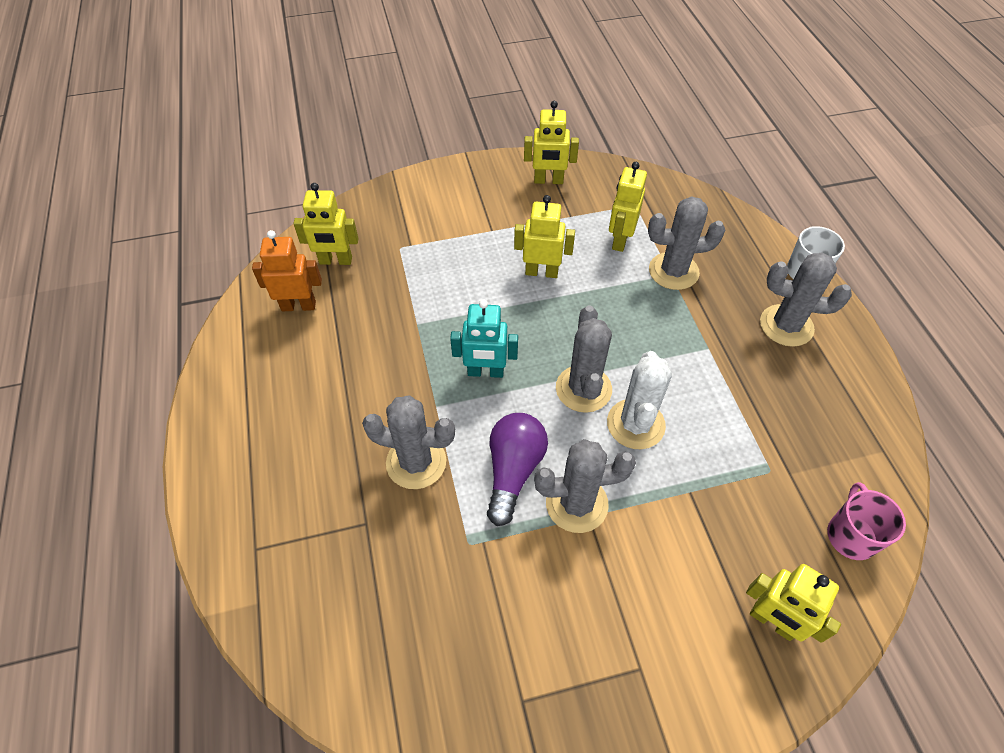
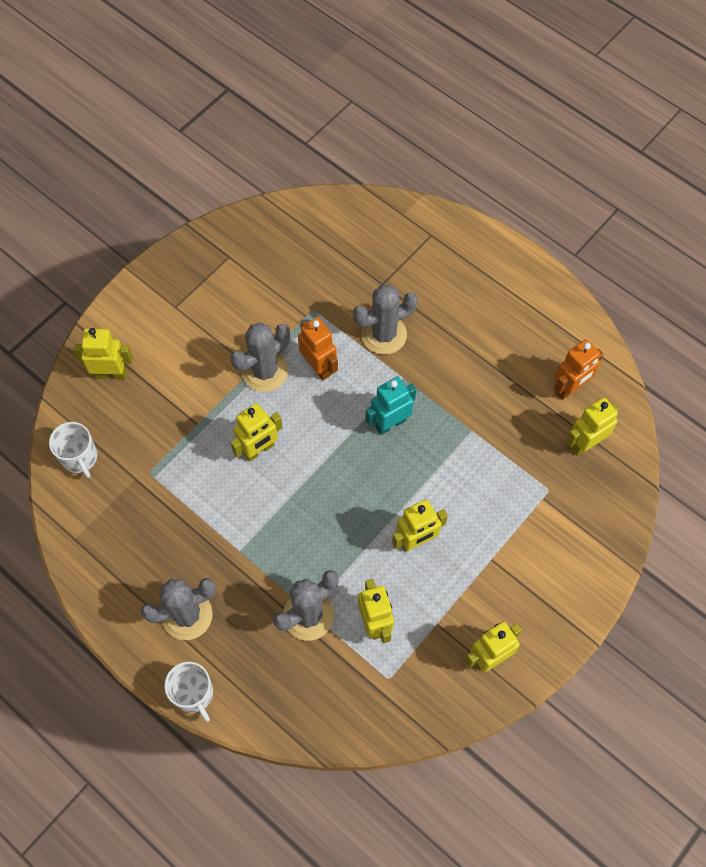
camera: 145 degrees right, 10 degrees up
(513, 471) = (318, 367): purple light bulb -> orange robot
(583, 389) = (312, 454): grey cactus -> none
(635, 424) = (259, 450): white cactus -> yellow robot
(851, 535) = (80, 457): pink mug -> white mug

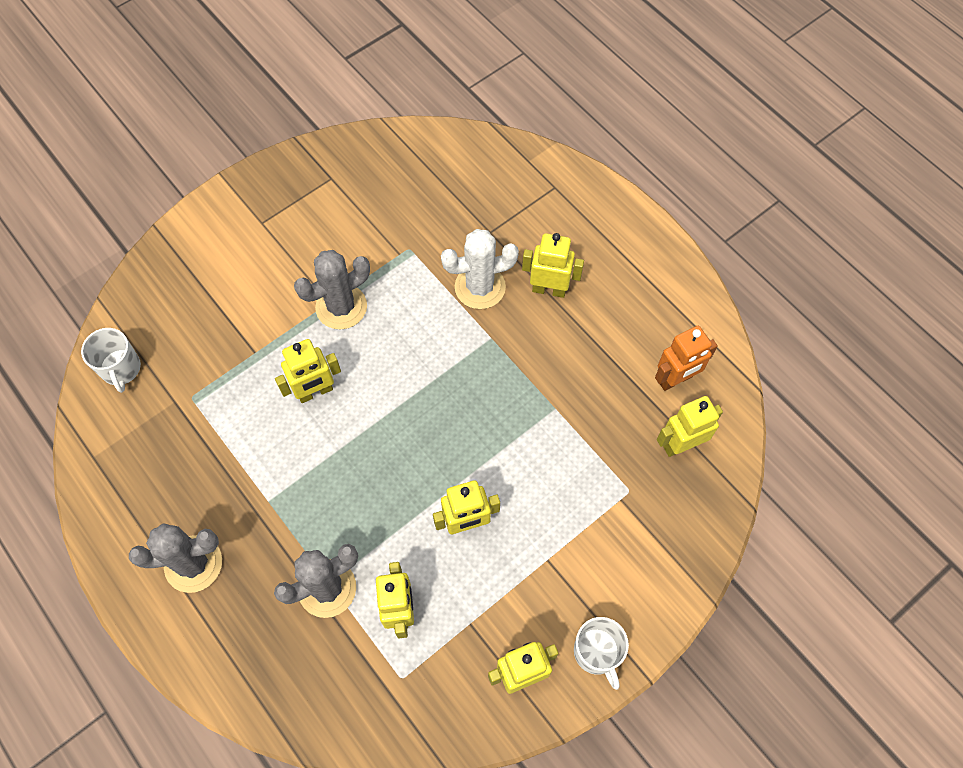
camera: 10 degrees right, 0 degrees up
(111, 374) = (177, 284): yellow robot -> yellow robot (549, 289)
(194, 694) = (180, 656): white mug -> white mug (597, 652)
(318, 367) = (401, 311): orange robot -> none
(384, 334) = (480, 287): grey cactus -> white cactus
(390, 423) = (466, 386): turquoise robot -> none

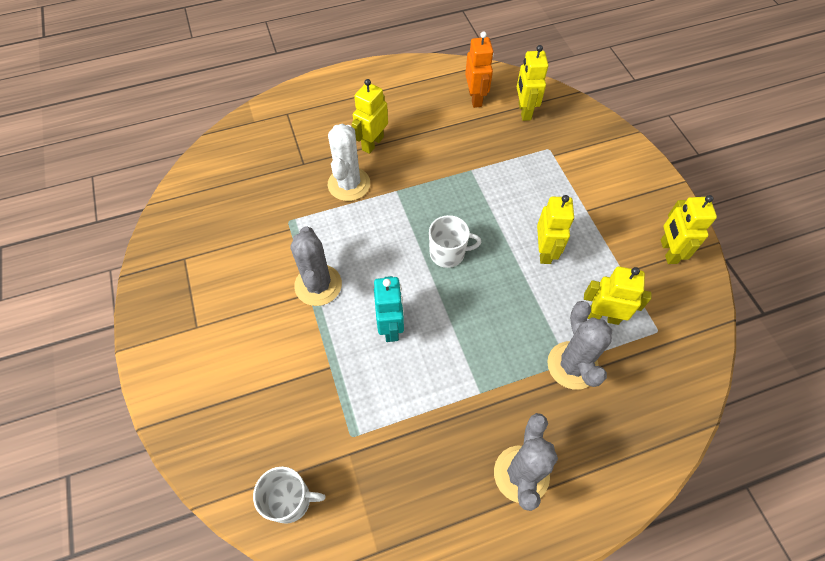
camera: 70 degrees left, 5 degrees down
(315, 392) = (391, 327): yellow robot -> turquoise robot
(597, 652) = (661, 203): white mug -> white mug (448, 253)

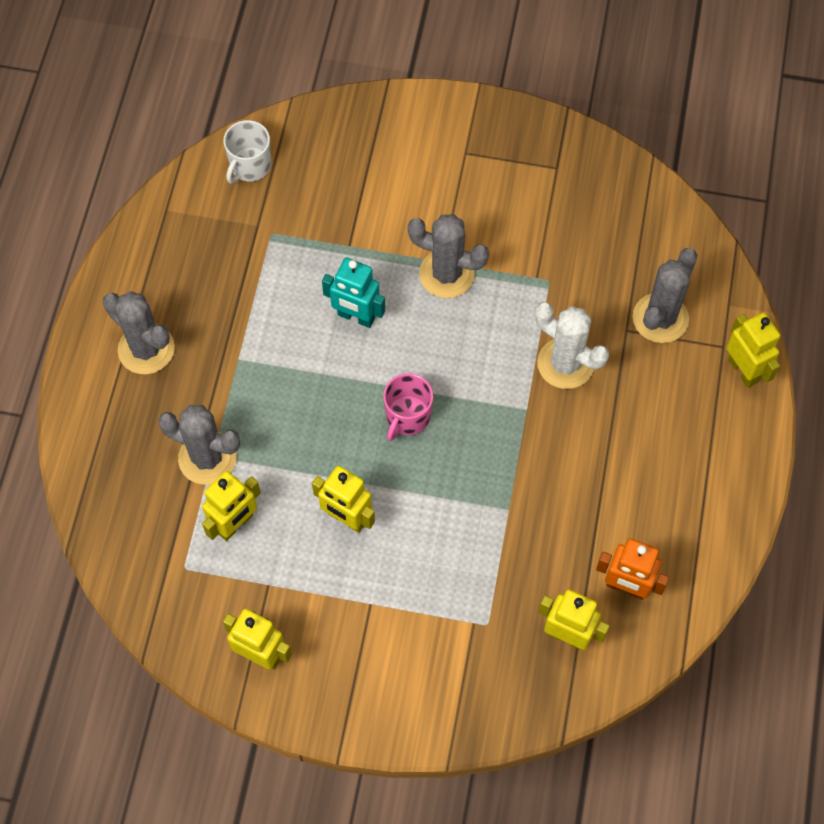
camera: 120 degrees right, 5 degrees up
(284, 150) = (660, 318): none -> grey cactus
(372, 143) = (616, 419): yellow robot -> yellow robot (743, 370)
(448, 253) = (407, 417): white mug -> pink mug

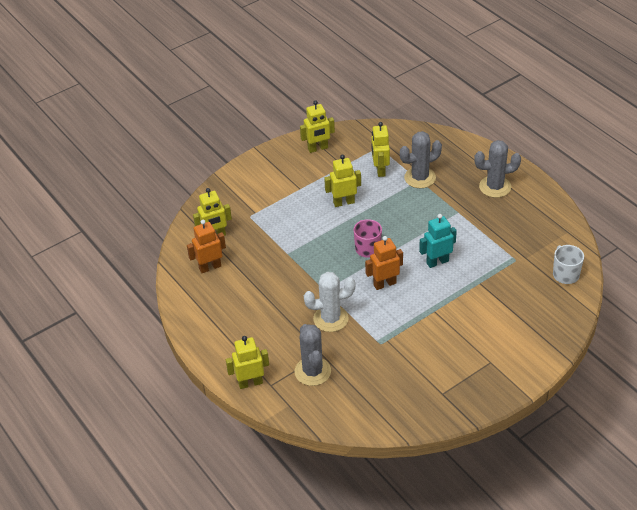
camera: 135 degrees right, 20 degrees down
(446, 274) = (425, 308): grey cactus -> none
(450, 348) = (384, 284): none -> orange robot
(743, 370) = (250, 383): yellow robot -> yellow robot turned 150 degrees clockwise

